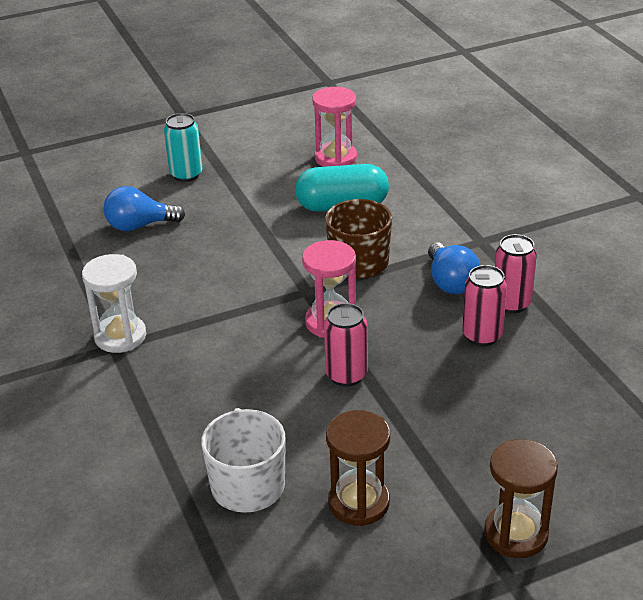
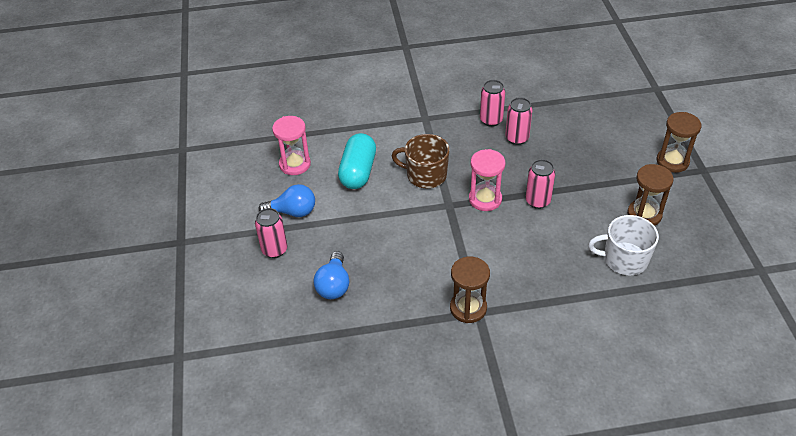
camera: 75 degrees left, 10 degrees up
(120, 336) = (468, 308): white hourglass -> brown hourglass
(186, 175) = (274, 250): turquoise can -> pink can
(450, 282) = (462, 140): blue light bulb -> blue light bulb (293, 212)

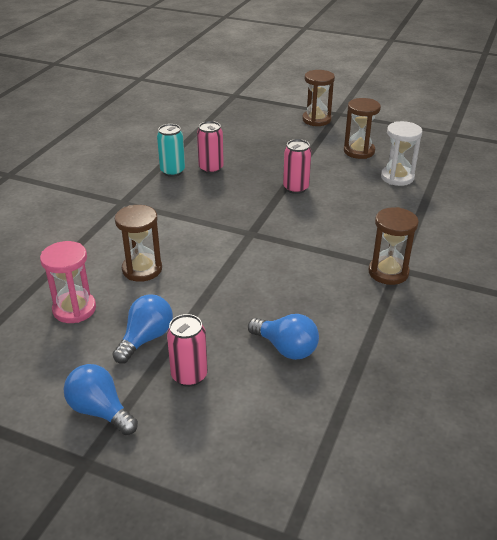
camera: 60 degrees left, 10 degrees down
(220, 226) = (100, 411): none -> blue light bulb
(358, 172) = (142, 269): turquoise capsule -> brown hourglass
(425, 175) = (197, 231): brown mug -> none
(485, 199) = (265, 212): pink hourglass -> none
(491, 120) = (172, 171): pink can -> turquoise can
(624, 259) = (397, 177): white mug -> white hourglass

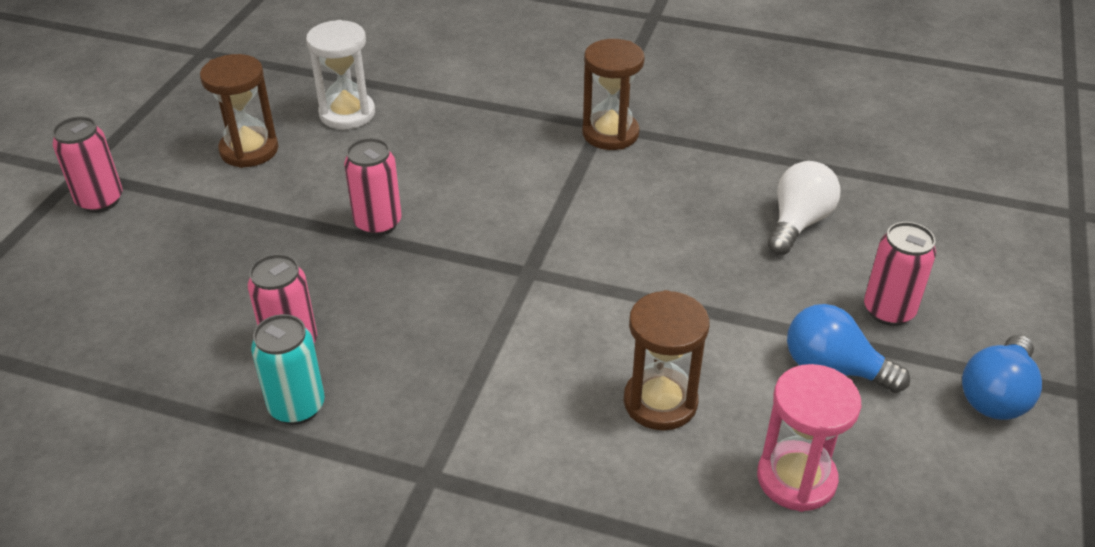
camera: 95 degrees left, 5 degrees up
(286, 348) = (798, 223): blue light bulb -> white light bulb
(316, 120) = (100, 201): brown hourglass -> pink can

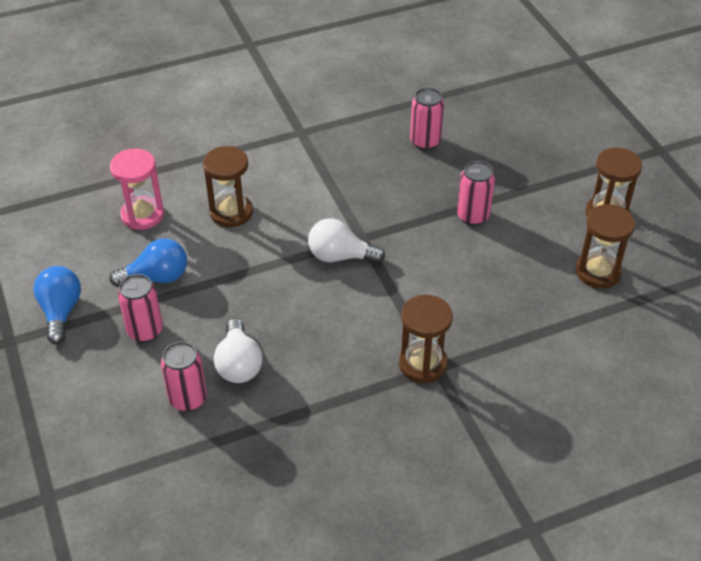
camera: 140 degrees right, 5 degrees up
(100, 201) = (622, 145): pink can -> pink can (188, 399)
(297, 407) = (386, 124): turquoise can -> none
(347, 114) = (598, 272): white hourglass -> brown hourglass
(578, 265) = (340, 256): none -> white light bulb

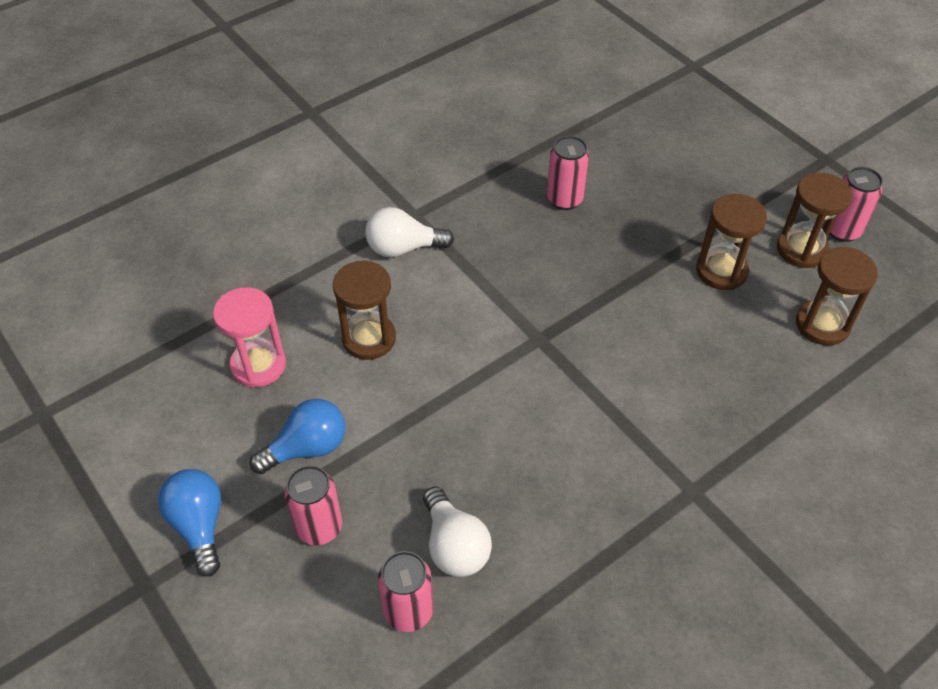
camera: 15 degrees left, 5 degrees up
(340, 256) = (523, 369): white light bulb -> white light bulb (403, 248)
(422, 364) = (675, 491): brown hourglass -> brown hourglass (721, 271)
(472, 216) = (656, 283): pink can -> pink can (842, 230)

